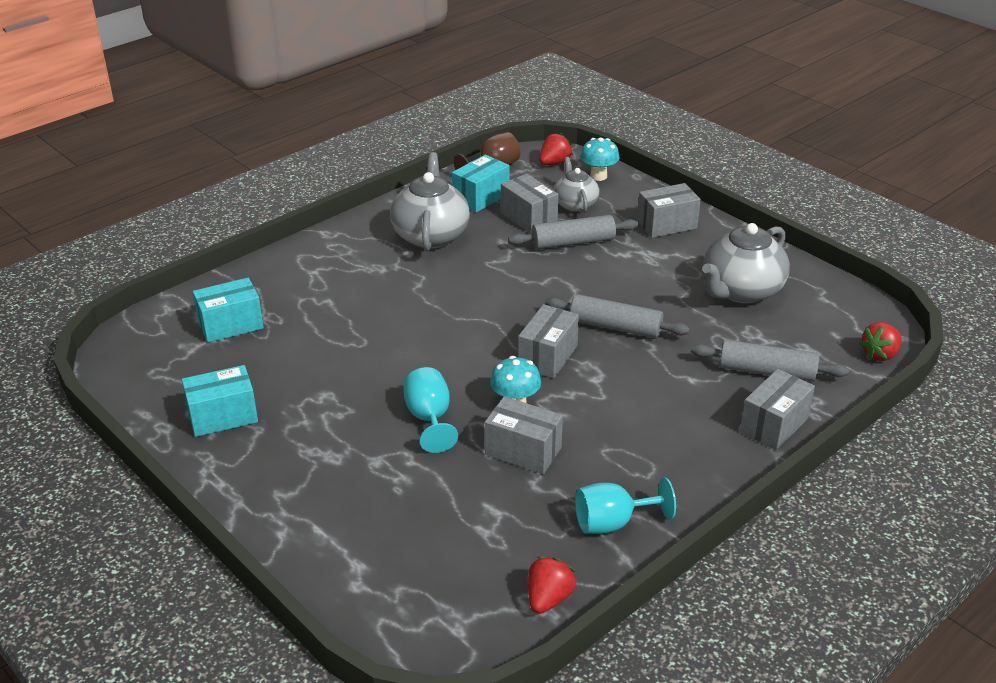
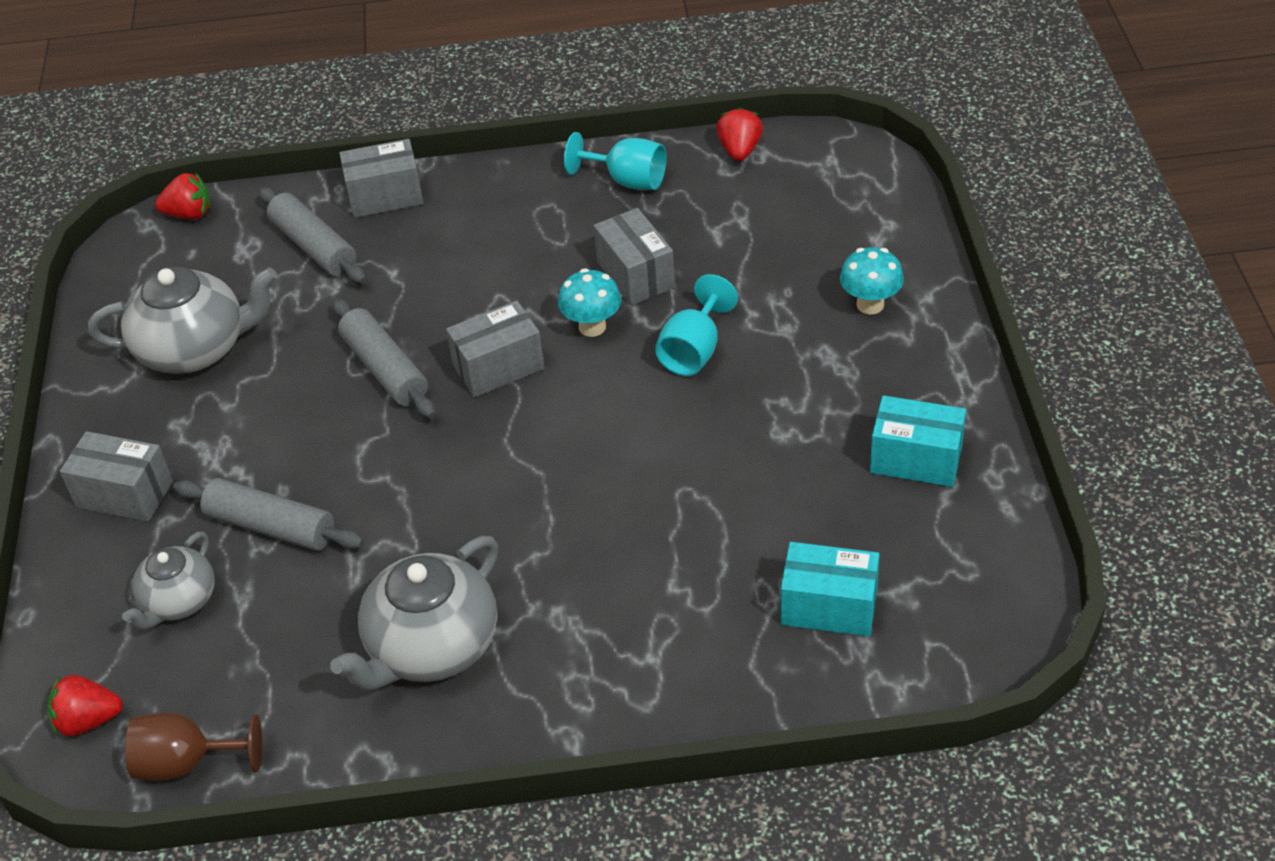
camera: 140 degrees left, 10 degrees up
(481, 197) = (281, 696): turquoise box -> none
(528, 218) = (269, 608): grey box -> none
(548, 598) = (740, 150): red strawberry -> red strawberry turned 120 degrees clockwise
(598, 176) = (73, 647): turquoise mushroom -> turquoise mushroom (870, 304)

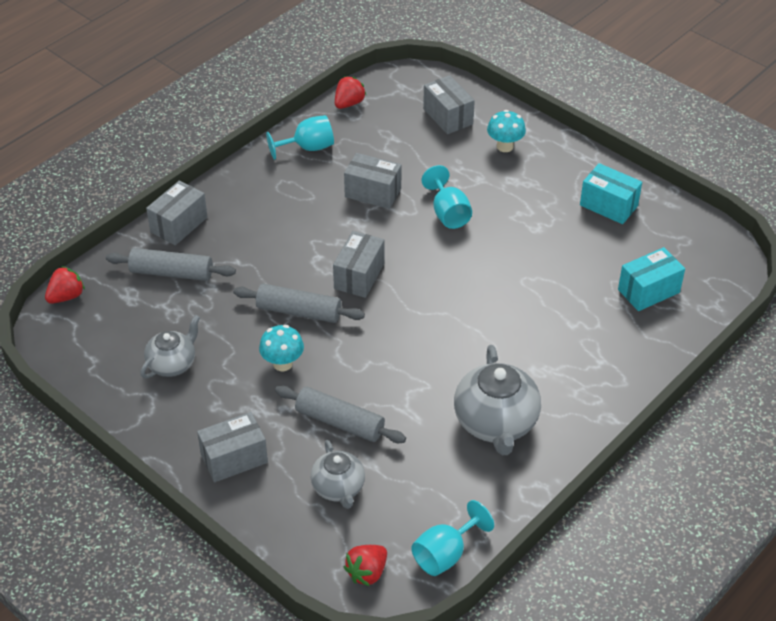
camera: 45 degrees left, 0 degrees up
(187, 763) = (445, 554): brown goblet -> turquoise goblet
(195, 349) = (172, 364): grey teapot -> grey teapot, size x0.60
(271, 526) = (340, 422): grey rolling pin -> grey rolling pin turned 45 degrees clockwise
(592, 327) = (382, 230): turquoise mushroom -> turquoise mushroom (282, 364)
(740, 150) = (349, 103): red strawberry -> red strawberry turned 75 degrees clockwise
(843, 228) = (448, 116): none -> grey box
(916, 459) = (608, 205): turquoise box -> turquoise box turned 60 degrees clockwise

